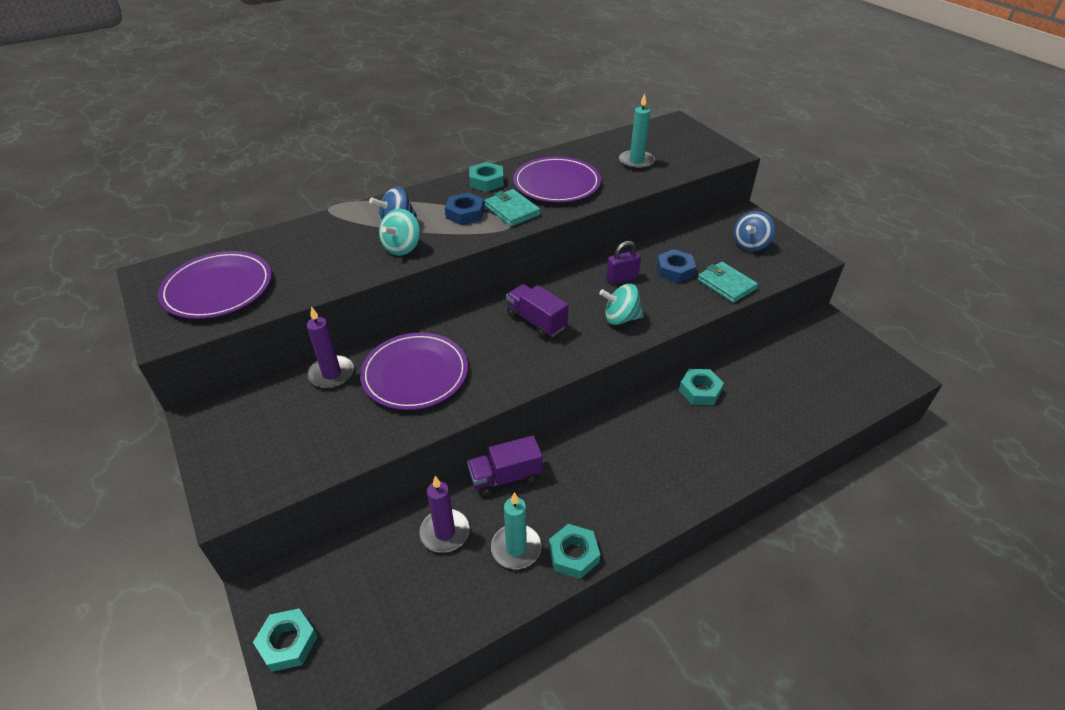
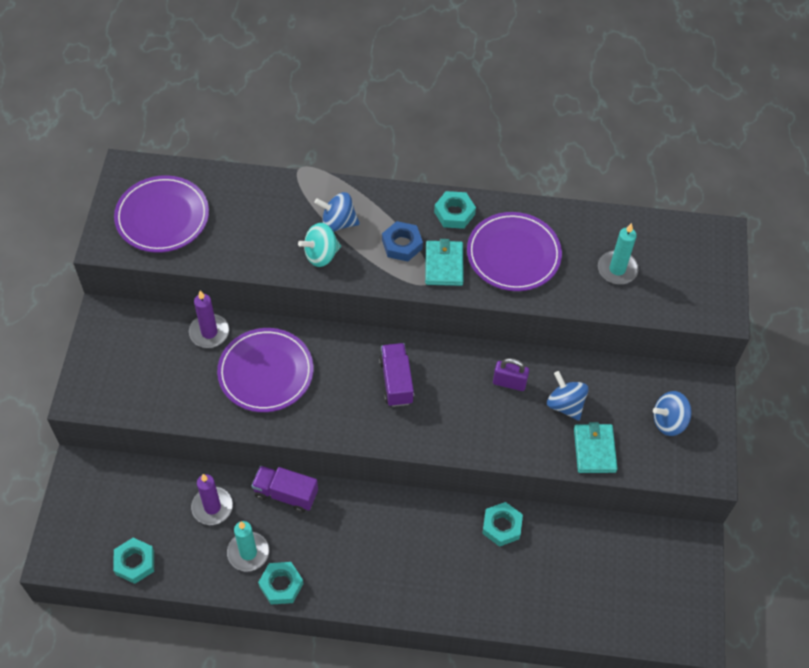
camera: 35 degrees right, 15 degrees up
(287, 643) = (70, 513): turquoise nut -> turquoise nut (135, 562)
(620, 318) = (466, 424): turquoise spinning top -> none
(675, 270) = (565, 404): blue nut -> blue spinning top

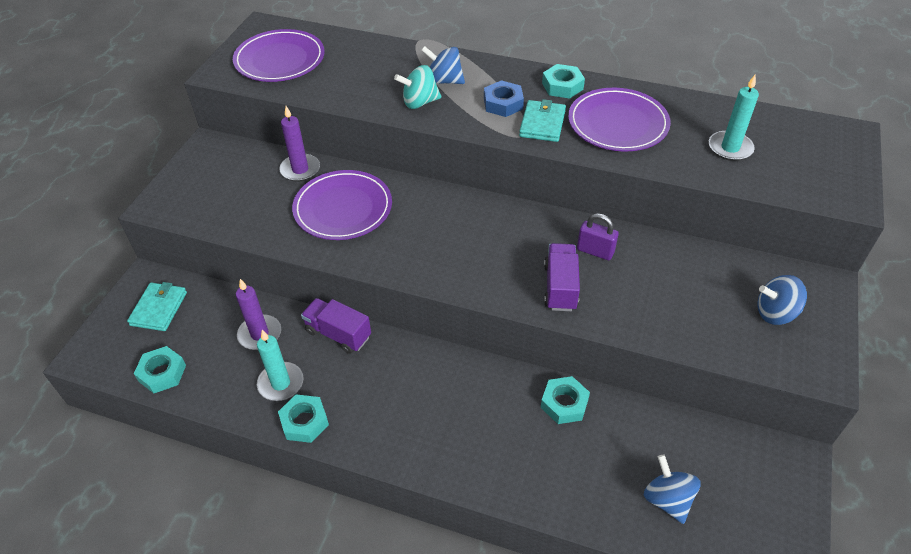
camera: 15 degrees right, 10 degrees down
(396, 381) = (473, 234): purple truck -> purple truck (560, 287)
(565, 404) = (655, 280): blue spinning top -> blue spinning top (667, 499)
(594, 450) = (683, 328): turquoise wallet -> turquoise wallet (159, 309)

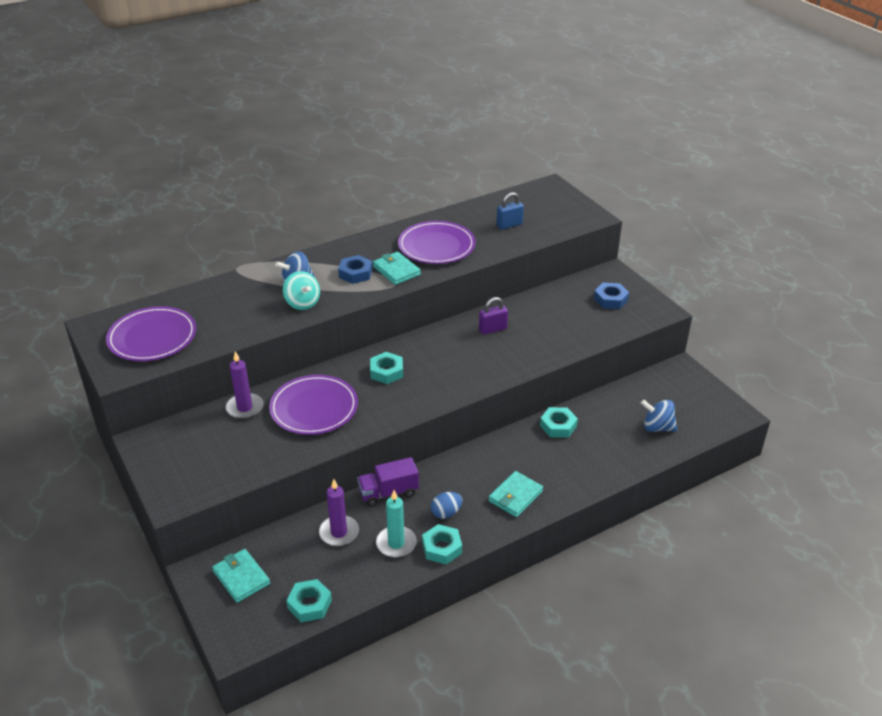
camera: 50 degrees left, 10 degrees down
(352, 394) = (446, 513): none -> blue egg
(419, 102) = (302, 303): turquoise spinning top -> turquoise spinning top turned 60 degrees counterclockwise
(426, 435) = (515, 496): none -> turquoise wallet
(560, 287) = (502, 358): purple truck -> none
(562, 86) = (374, 244): turquoise nut -> turquoise nut (386, 372)
(730, 148) = (509, 225): turquoise candle -> blue padlock
(775, 313) = (610, 299): blue spinning top -> blue nut

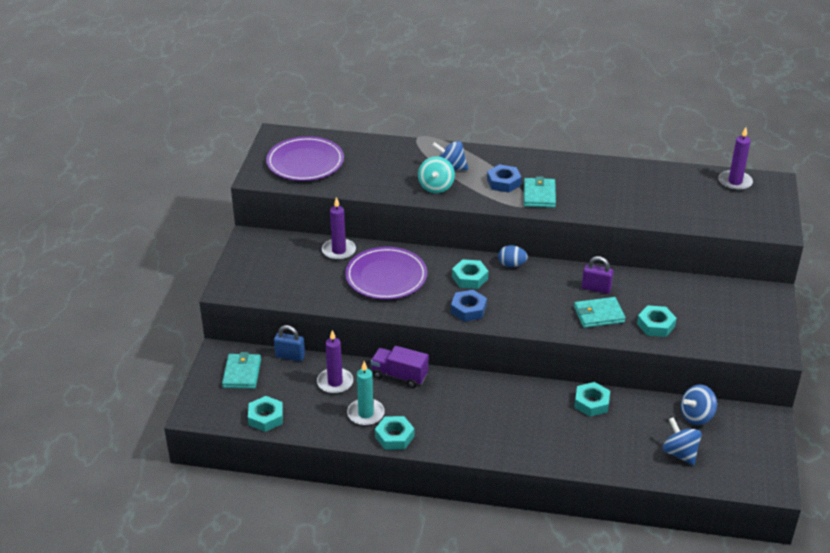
camera: 40 degrees right, 0 degrees up
(436, 246) = (598, 190): purple plate -> none
(446, 513) = (425, 415): blue egg -> blue egg (511, 265)
(509, 225) = (686, 201): blue padlock -> blue padlock (290, 356)
(515, 496) = (492, 434): turquoise wallet -> turquoise wallet (599, 315)
(525, 197) = (735, 182): none -> purple candle
(566, 335) = (656, 325): none -> turquoise nut
(610, 299) = (737, 316): blue nut -> blue nut (468, 309)
(637, 393) = (696, 416): none -> blue spinning top

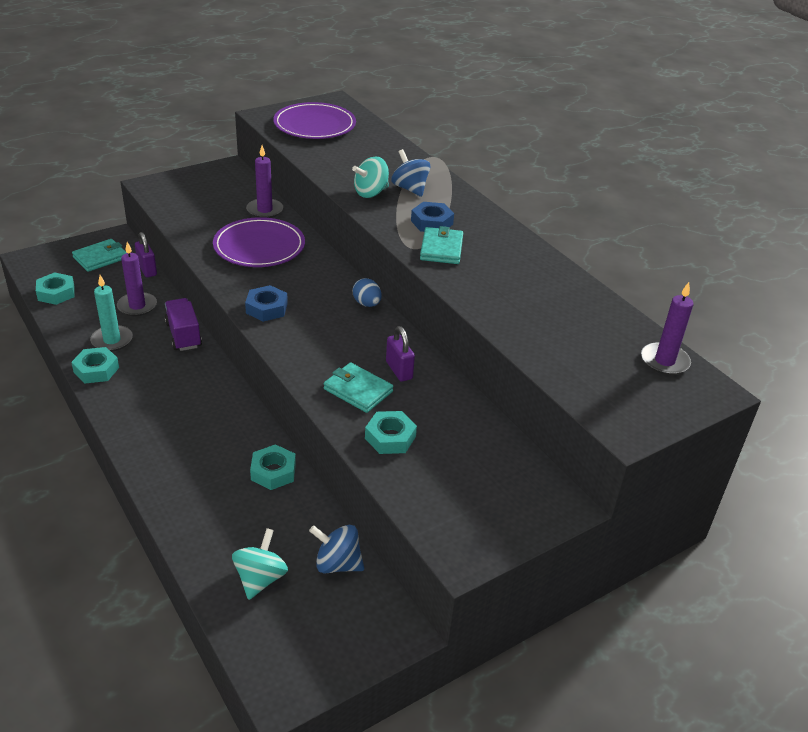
camera: 45 degrees right, 0 degrees up
(290, 356) = (147, 269): blue padlock -> purple padlock
(470, 278) = (315, 289): turquoise nut -> none
(539, 195) = (441, 249): turquoise wallet -> turquoise wallet turned 45 degrees counterclockwise
(680, 453) = (260, 578): blue spinning top -> turquoise spinning top

